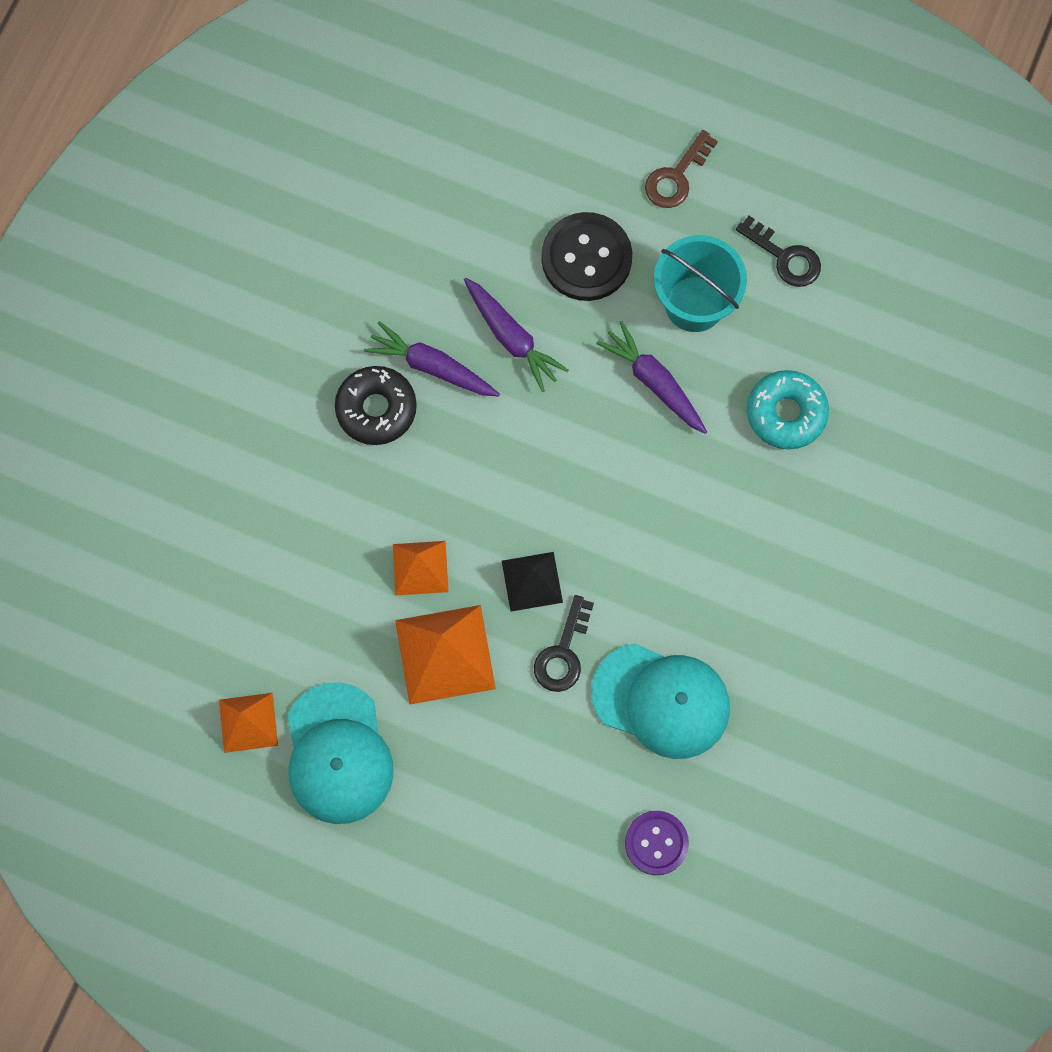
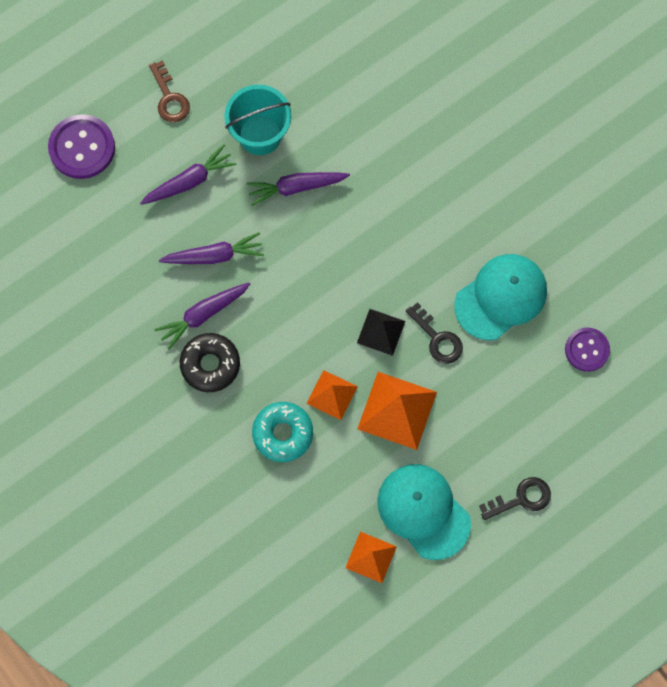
camera: 60 degrees left, 0 degrees up
(338, 754) = (423, 511): turquoise cap -> turquoise cap turned 150 degrees counterclockwise
(554, 117) = (82, 148): none -> purple button
(586, 258) = (189, 181): black button -> purple carrot
(784, 257) = (262, 66): black key -> black key (521, 499)
(786, 413) = (363, 123): turquoise donut -> turquoise donut (283, 433)

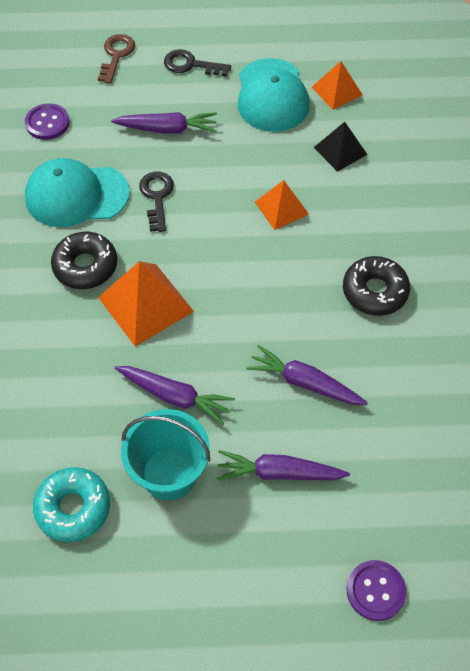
camera: 145 degrees left, 15 degrees down
(82, 148) = (375, 591): purple button -> purple button, size x0.65
(169, 98) = (236, 584): brown key -> brown key (116, 55)
(203, 315) = (352, 336): purple carrot -> purple carrot (167, 129)
(283, 433) = (346, 204): turquoise donut -> turquoise donut (73, 508)
(381, 332) = (200, 229): black pyramid -> black pyramid (340, 151)
(397, 410) = (236, 167): orange pyramid -> orange pyramid (145, 304)
(440, 242) = (85, 266): none -> black donut

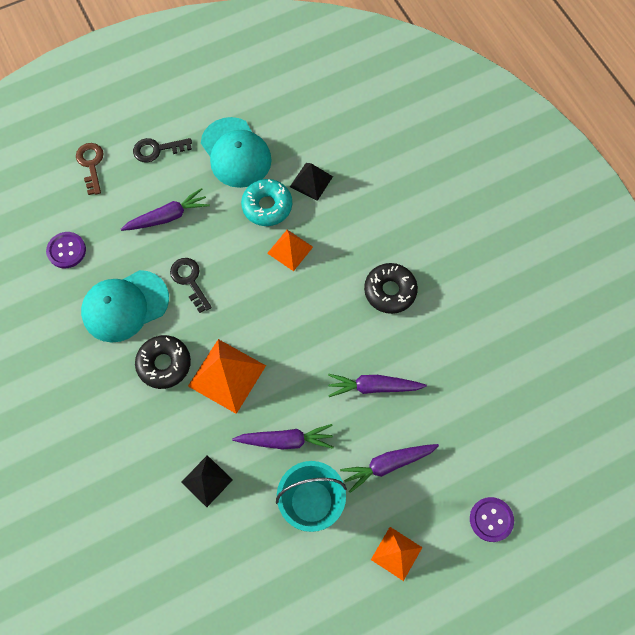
camera: 25 degrees left, 10 degrees up
(65, 400) = (206, 481): none -> black pyramid
(73, 508) = (256, 560): turquoise donut -> turquoise donut (267, 206)
(337, 91) = (284, 128): orange pyramid -> orange pyramid (396, 553)

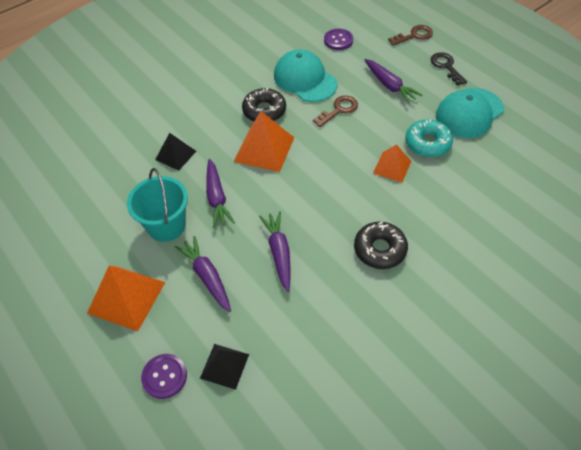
camera: 80 degrees right, 15 degrees down
(190, 281) = (339, 110): black key -> brown key
(311, 181) = (467, 169): black pyramid -> black pyramid (224, 366)
(396, 553) = (126, 297): orange pyramid -> orange pyramid, size x1.63

